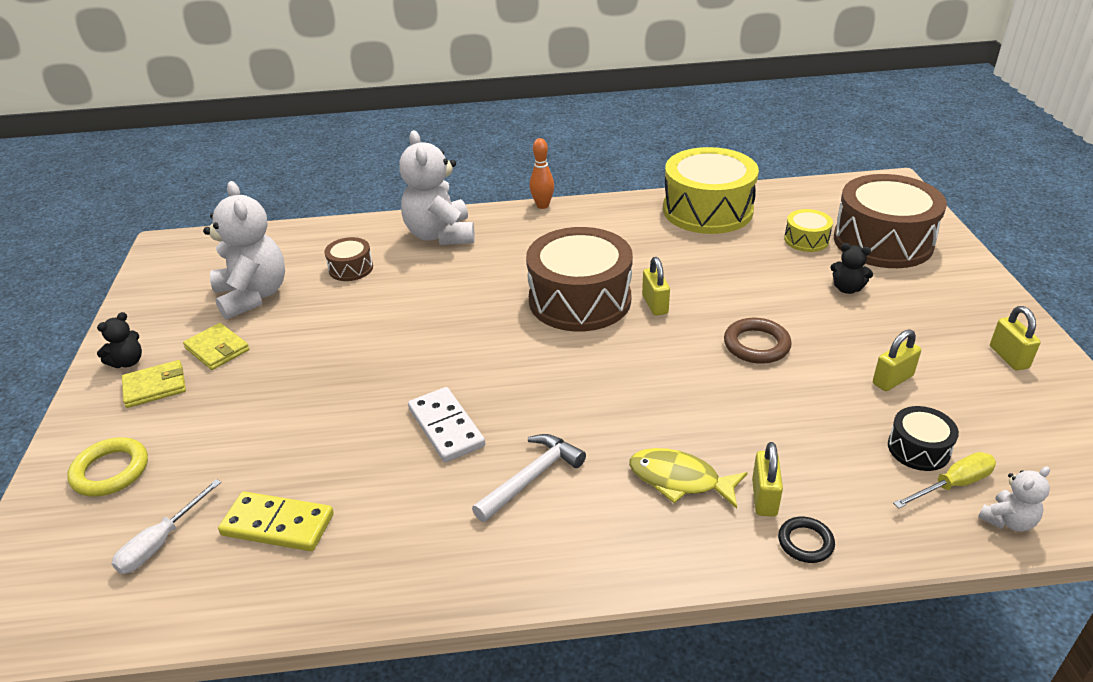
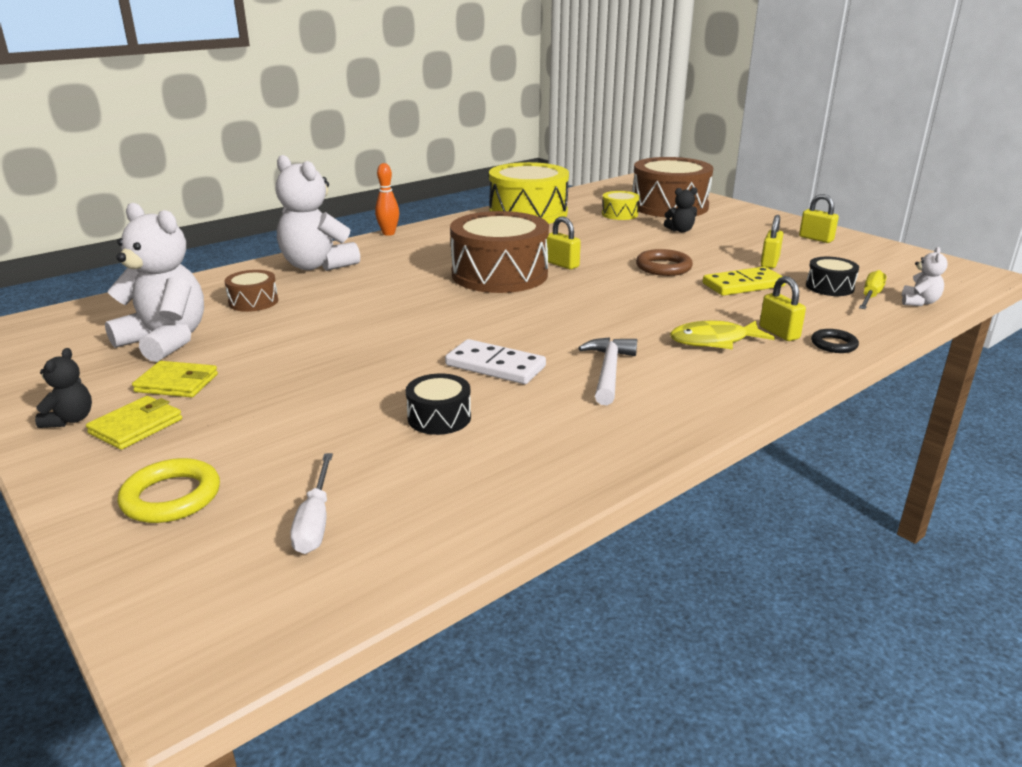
camera: 35 degrees left, 10 degrees down
(278, 525) = (427, 467): yellow domino -> yellow domino (743, 285)
(341, 472) = (439, 417): none -> black drum

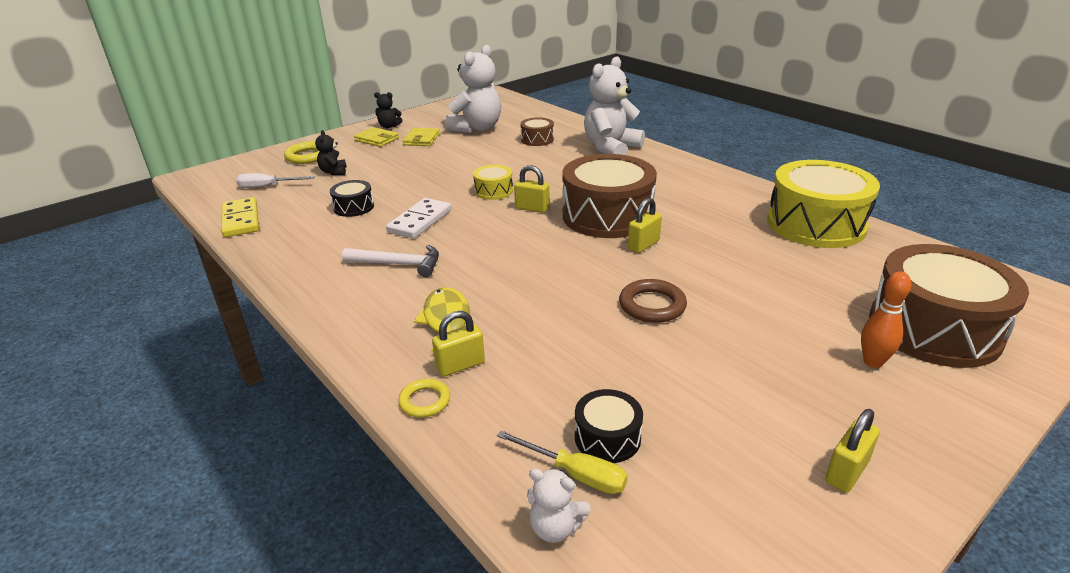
camera: 90 degrees right, 5 degrees up
(388, 233) = (702, 164): orange bowling pin -> orange bowling pin (873, 362)
(619, 214) = (856, 284): yellow drum -> yellow drum (493, 191)
(680, 230) = (810, 329): black teddy bear -> black teddy bear (333, 172)
(743, 285) = (603, 359): yellow domino -> yellow domino (240, 220)
(769, 263) = (696, 395): yellow padlock -> yellow padlock (532, 208)
(833, 344) = (425, 401): black ring -> yellow ring

